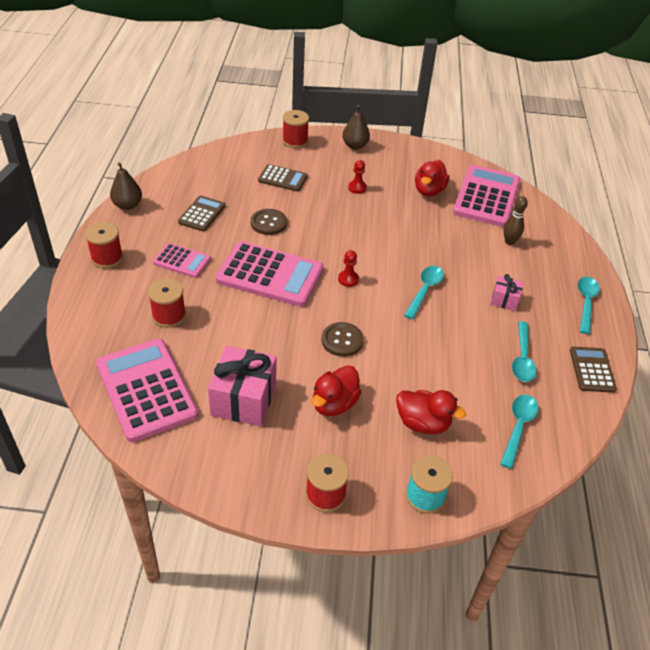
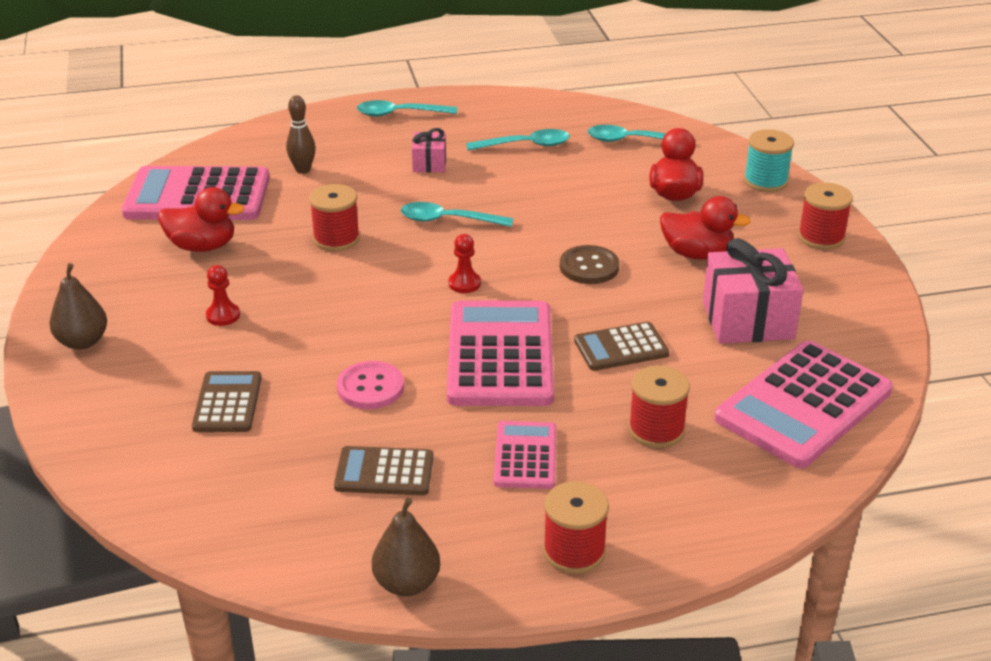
camera: 105 degrees left, 10 degrees down
(268, 223) = (370, 387): brown button -> pink button
(295, 141) = (85, 418): red spool -> red spool (336, 239)
(592, 370) = (512, 106): brown calculator -> brown calculator (621, 347)

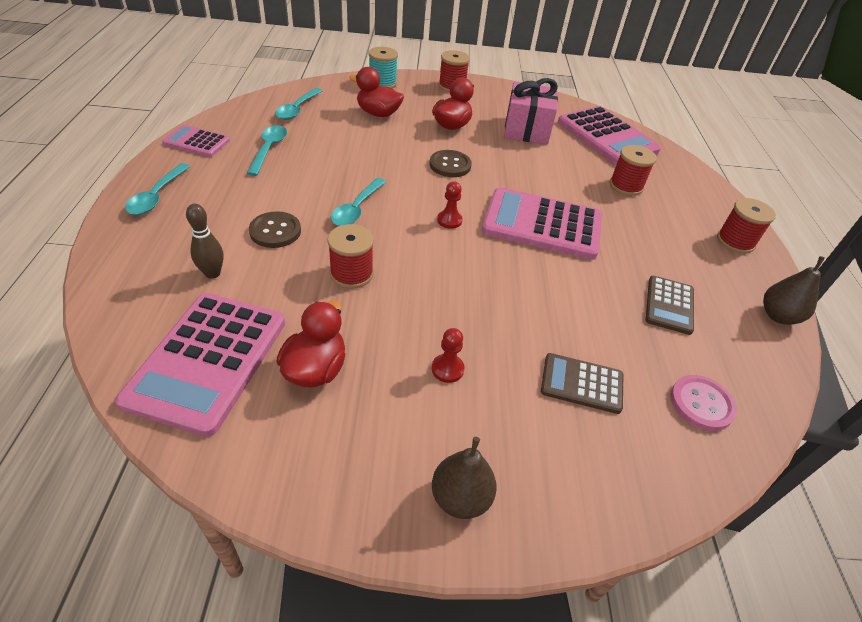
camera: 80 degrees left, 10 degrees up
(370, 387) = (571, 293): pink button -> pink button (701, 404)
(380, 184) = (275, 231): none -> brown button
(429, 164) = (260, 199): pink gift -> none
(525, 456) = (650, 239): pink calculator -> pink calculator (196, 142)
(621, 347) = (544, 177): brown calculator -> none

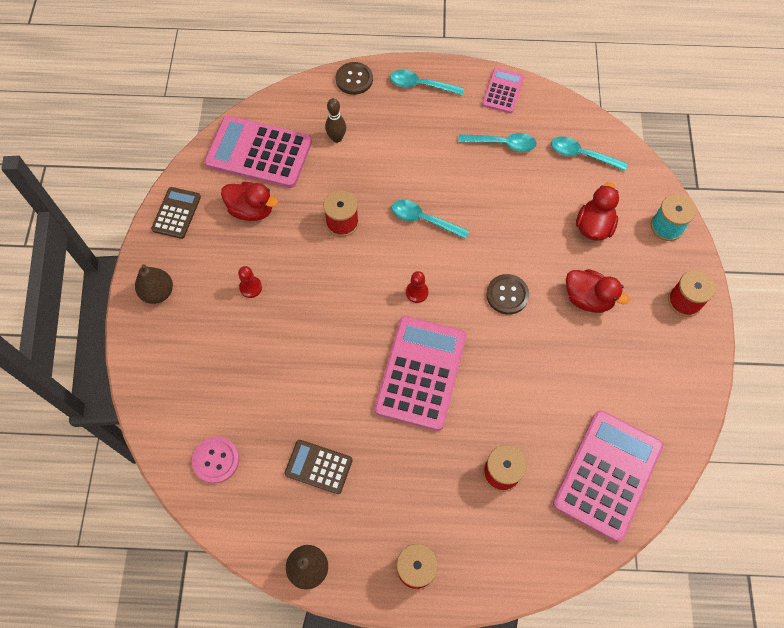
camera: 95 degrees right, 20 degrees up
(275, 231) = (387, 167): brown button -> brown button (354, 79)
(526, 130) = (599, 379): pink gift -> none
(582, 383) = (236, 376): brown calculator -> brown calculator (176, 213)
(606, 137) = (607, 474): pink calculator -> pink calculator turned 150 degrees clockwise

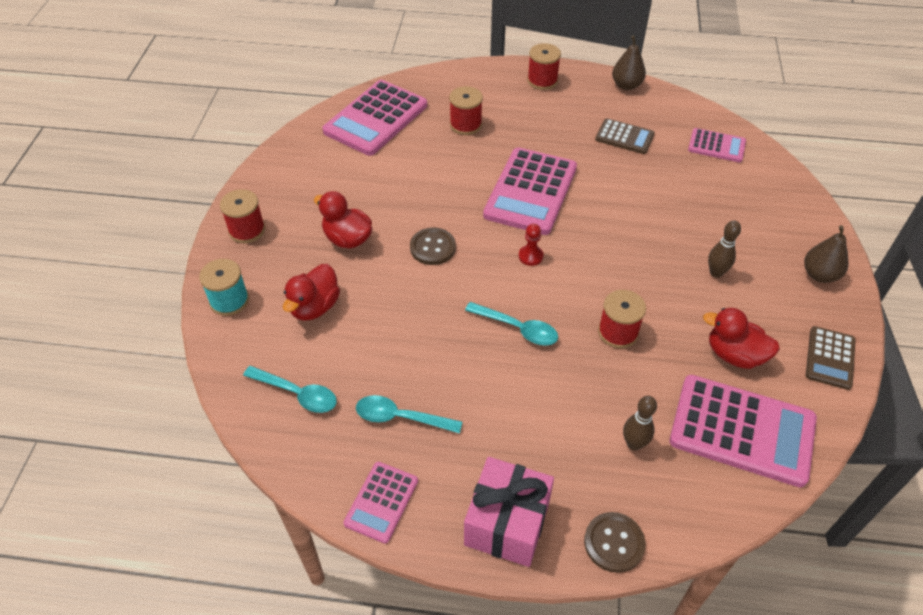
camera: 175 degrees left, 15 degrees down
(216, 460) = (716, 146): pink button -> pink calculator
(250, 287) = (716, 272): red pawn -> brown bowling pin
(421, 85) = (507, 523): turquoise spoon -> pink gift

